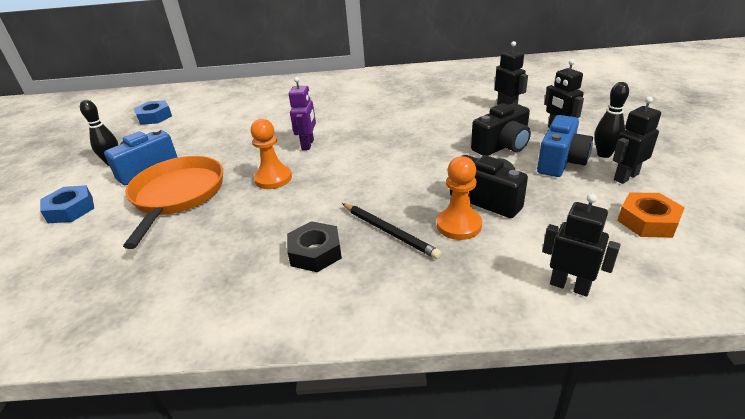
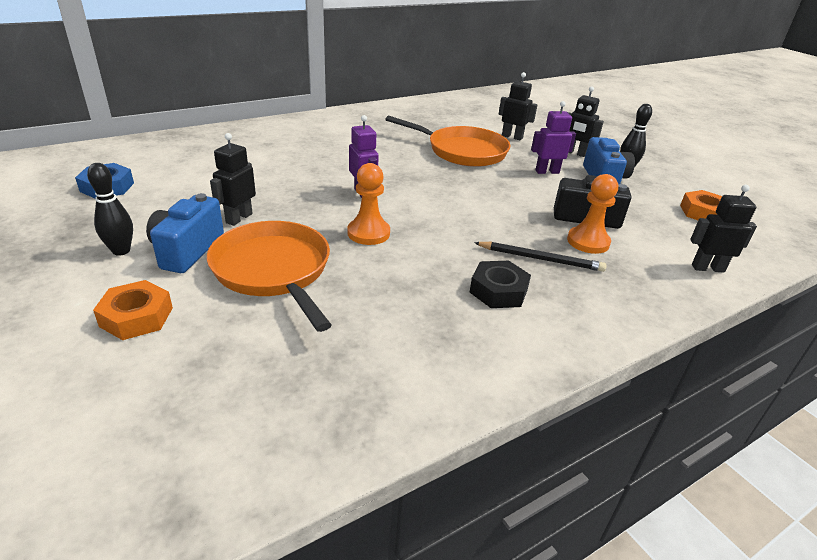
camera: 35 degrees left, 0 degrees up
(70, 210) = (136, 317): blue nut -> orange nut
(438, 116) = (462, 151): none -> orange pan
(502, 146) = (547, 172): black camera -> purple robot
(625, 177) = (658, 184): black robot -> black robot (239, 218)

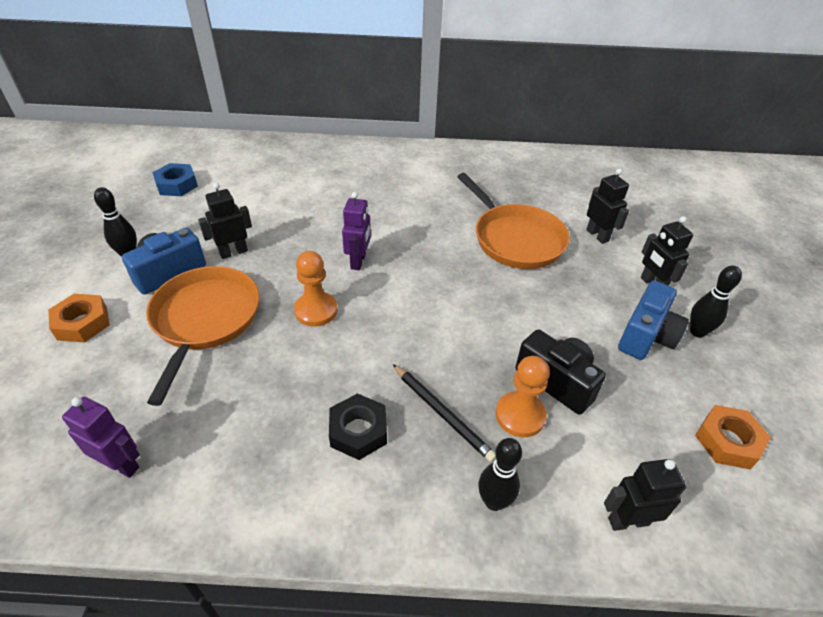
camera: 35 degrees right, 10 degrees up
(547, 172) = (583, 300): purple robot -> purple robot (121, 464)
(631, 291) = (494, 501): none -> black bowling pin
(707, 268) = (628, 521): black robot -> black robot turned 45 degrees counterclockwise

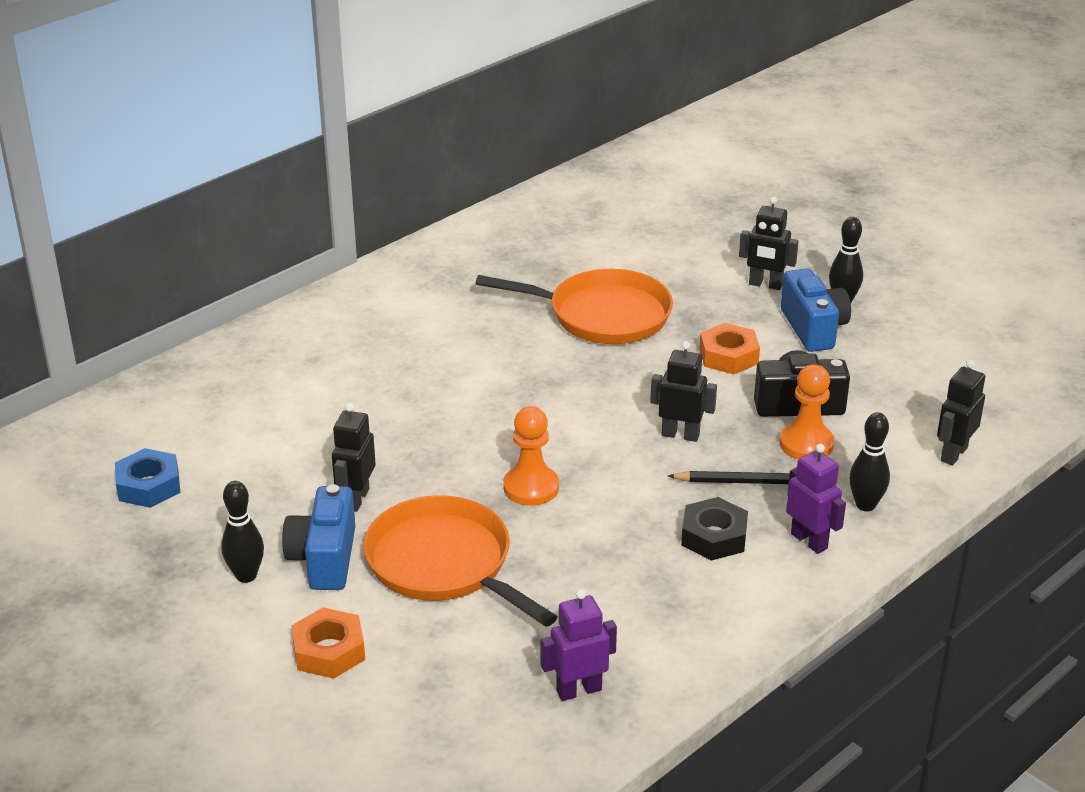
camera: 45 degrees left, 10 degrees down
(358, 261) = (495, 425): purple robot -> purple robot (809, 541)
(597, 235) = (666, 268): black robot -> black robot (680, 435)
(728, 441) = (950, 365): orange nut -> orange nut (728, 356)

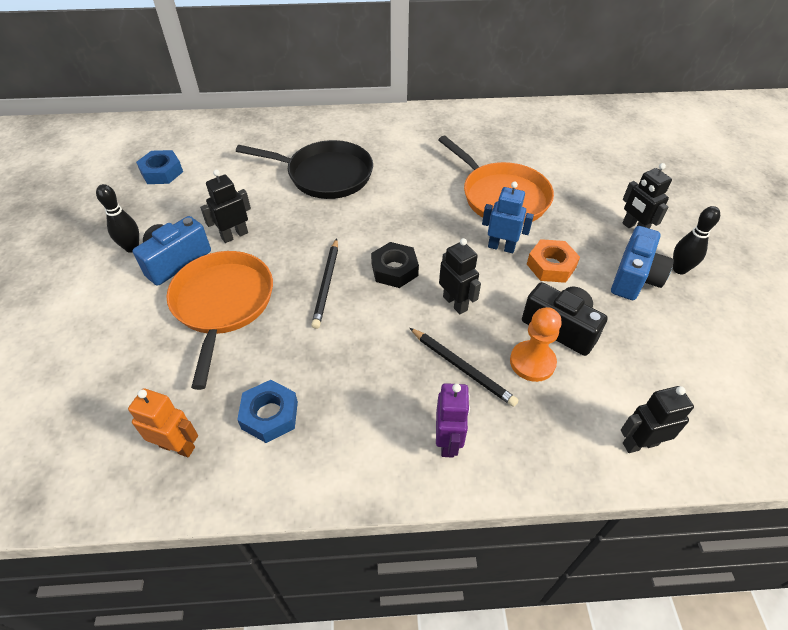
camera: 40 degrees right, 15 degrees up
(329, 651) = (104, 319): orange nut -> none
(373, 387) = (325, 175): none -> black pan
(531, 487) = (327, 284): orange pawn -> black pencil
(578, 690) = (177, 446): purple robot -> orange robot
(630, 617) = (270, 415): none -> blue nut
(662, 363) = (501, 247): none -> blue robot
(714, 536) = (389, 392): black nut -> black nut (394, 269)
(865, 505) = (521, 440): black bowling pin -> none

